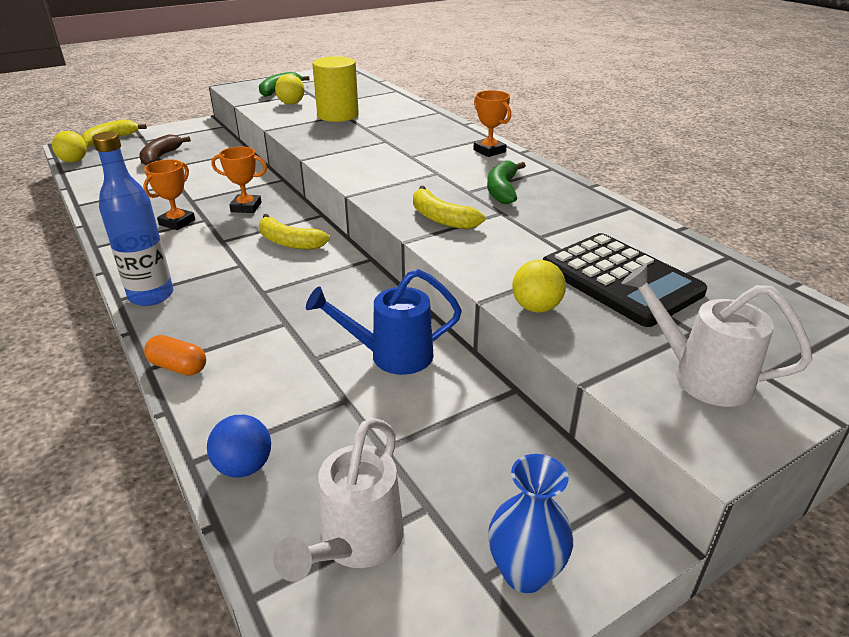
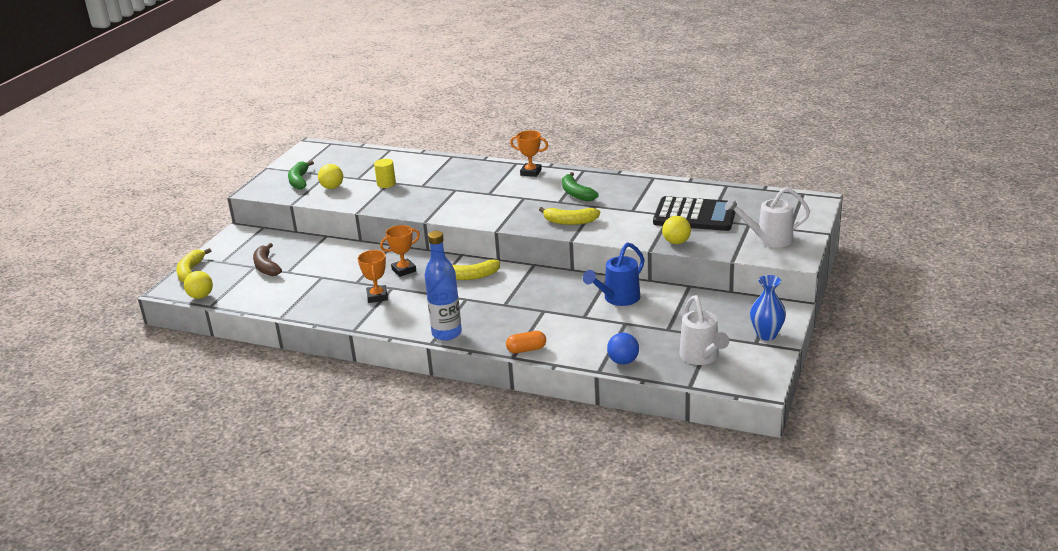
camera: 35 degrees left, 5 degrees down
(338, 115) = (386, 184): yellow cylinder -> yellow cylinder, size x0.55

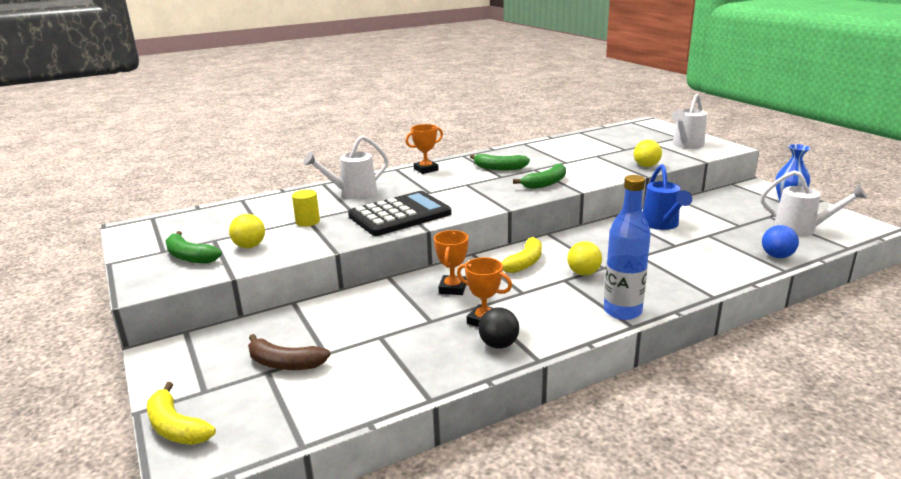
camera: 50 degrees left, 5 degrees down
(201, 296) = (261, 444): yellow ball -> yellow ball (583, 273)
(355, 312) = (498, 344): none -> black ball
(449, 173) = (353, 193): none -> white watering can
(526, 349) = (706, 286): orange capsule -> none
(570, 222) = (546, 183): yellow banana -> green banana
(695, 215) = (611, 150): black calculator -> black calculator (400, 215)

